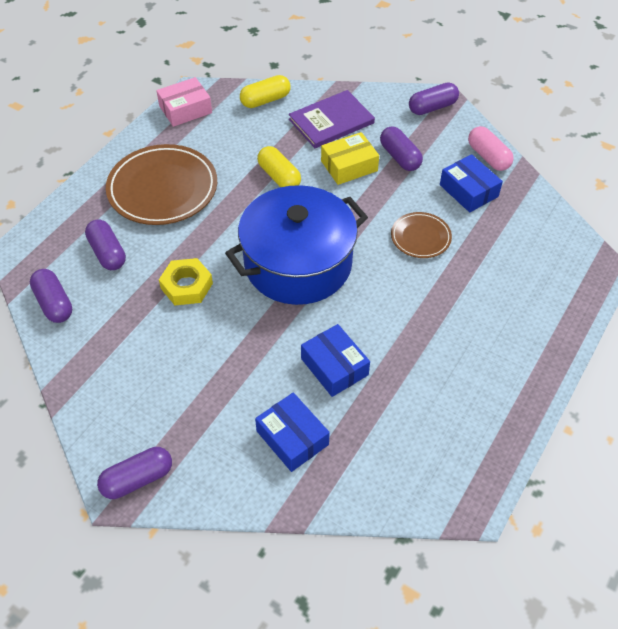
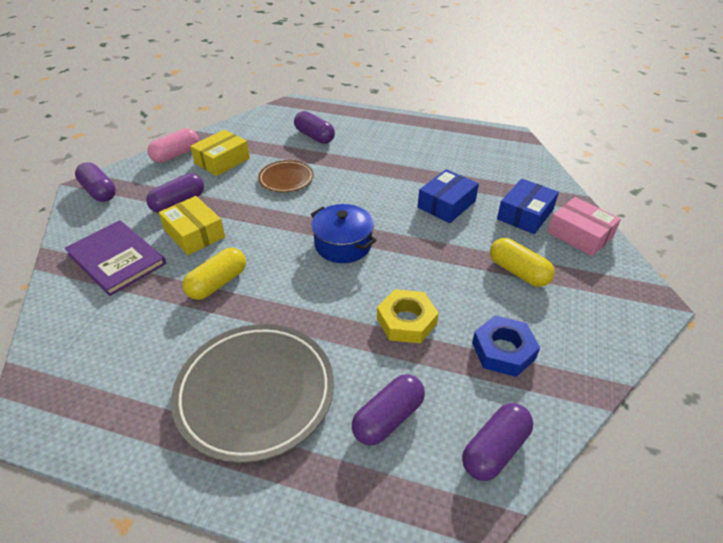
camera: 105 degrees left, 10 degrees down
(127, 341) = (503, 350): none -> blue nut
(137, 479) = (633, 294): purple capsule -> purple capsule (314, 136)
(163, 189) = (255, 393): brown plate -> grey plate
(185, 109) = (74, 418): pink box -> pink box (580, 235)
(265, 100) = (65, 327): yellow capsule -> yellow capsule (518, 272)
(298, 264) = (343, 245): blue pot -> blue pot, size x0.52
(468, 191) = (222, 161): blue box -> yellow box

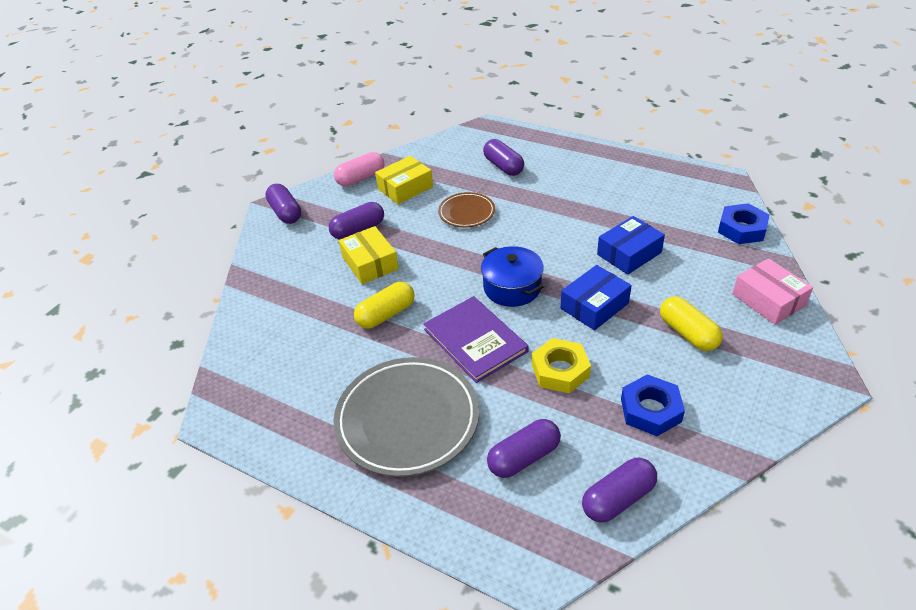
camera: 15 degrees right, 0 degrees up
(116, 259) = (297, 282): purple book -> purple book (475, 340)
(525, 214) = (713, 272): blue box -> blue box (594, 306)
(539, 176) = (741, 229): none -> blue nut

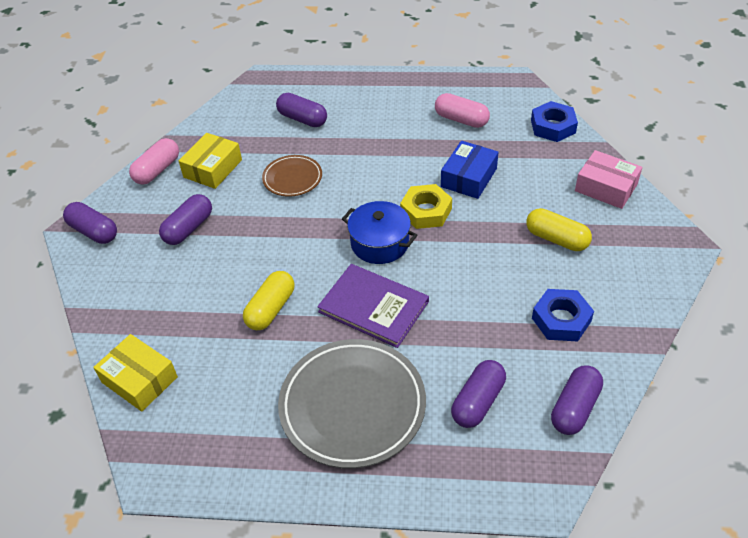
camera: 25 degrees left, 5 degrees up
(370, 263) = (222, 260): yellow box -> yellow box (139, 379)
(560, 370) = (466, 310): yellow nut -> yellow nut (426, 211)
(594, 306) = (464, 238): blue box -> none
(650, 201) = (461, 119): none -> pink capsule

